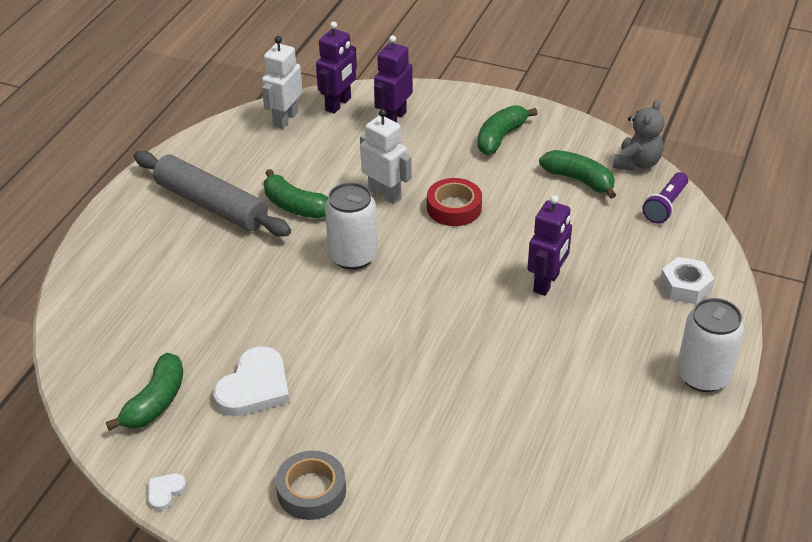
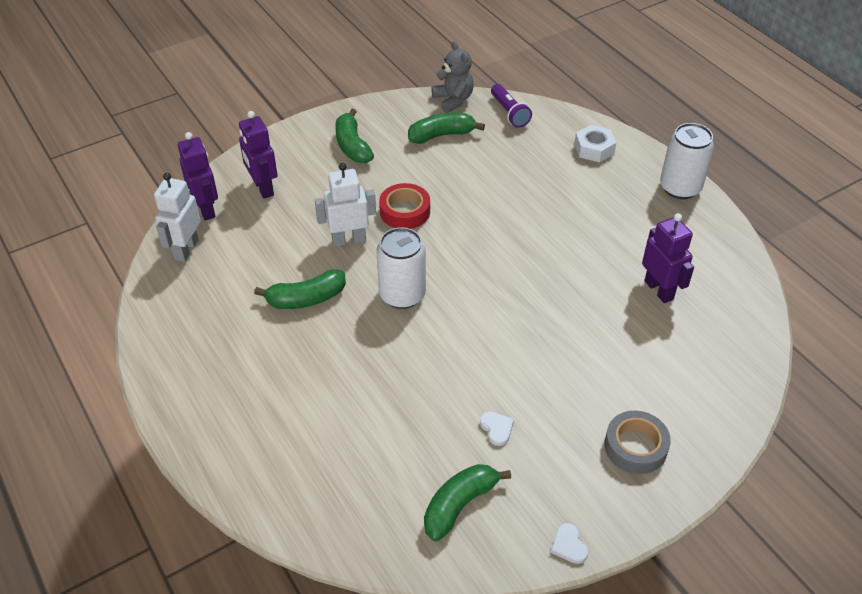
camera: 55 degrees left, 5 degrees up
(155, 402) = (459, 505): green banana -> green banana turned 105 degrees counterclockwise
(211, 205) = (246, 351): grey rolling pin -> none
(254, 387) = (496, 429): white heart -> white heart, size x0.47
(285, 119) = (186, 250): white robot -> white robot turned 45 degrees clockwise
(547, 283) = (531, 208): purple robot -> purple robot (659, 290)

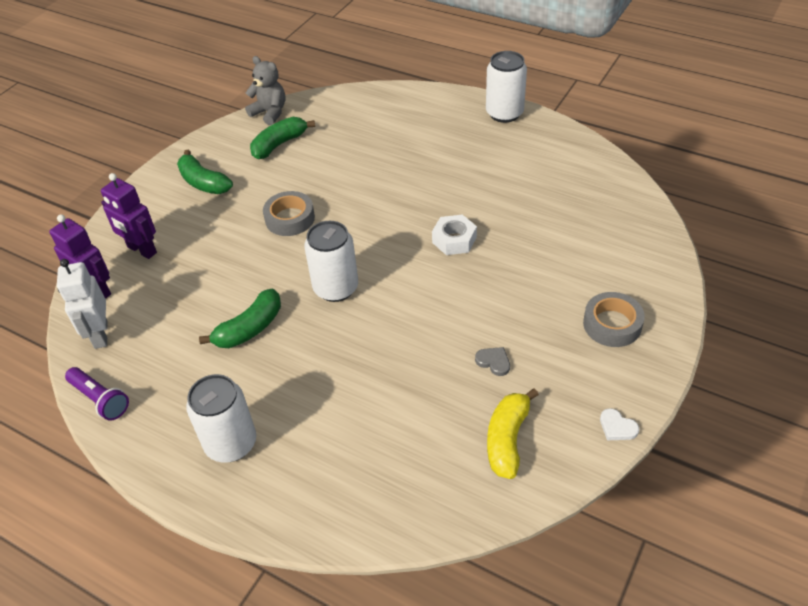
camera: 25 degrees left, 0 degrees up
(228, 392) = (231, 443): none -> white can
(349, 239) = (255, 262): white robot -> none
(405, 211) = (290, 218): red tape -> grey tape
(459, 505) = (507, 439): green banana -> yellow banana
(496, 429) = (493, 362): white heart -> grey heart
(509, 113) = (325, 106): purple flashlight -> purple flashlight (100, 399)
(594, 149) = (416, 109): white nut -> white nut (454, 240)
(659, 290) = (543, 196): purple robot -> none

